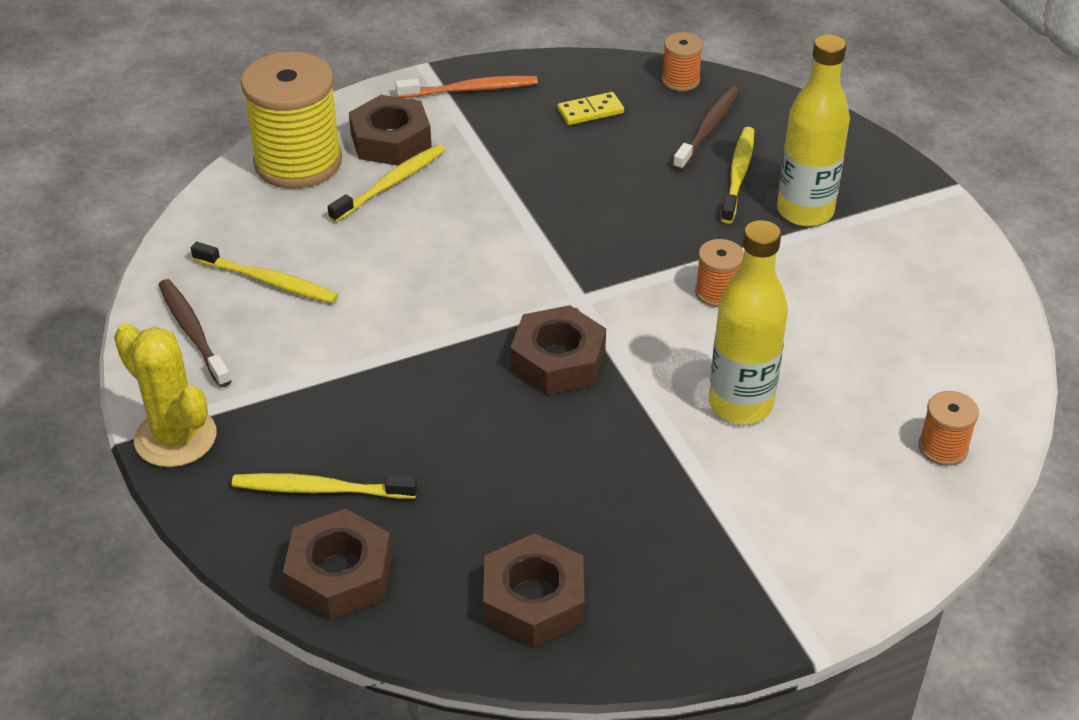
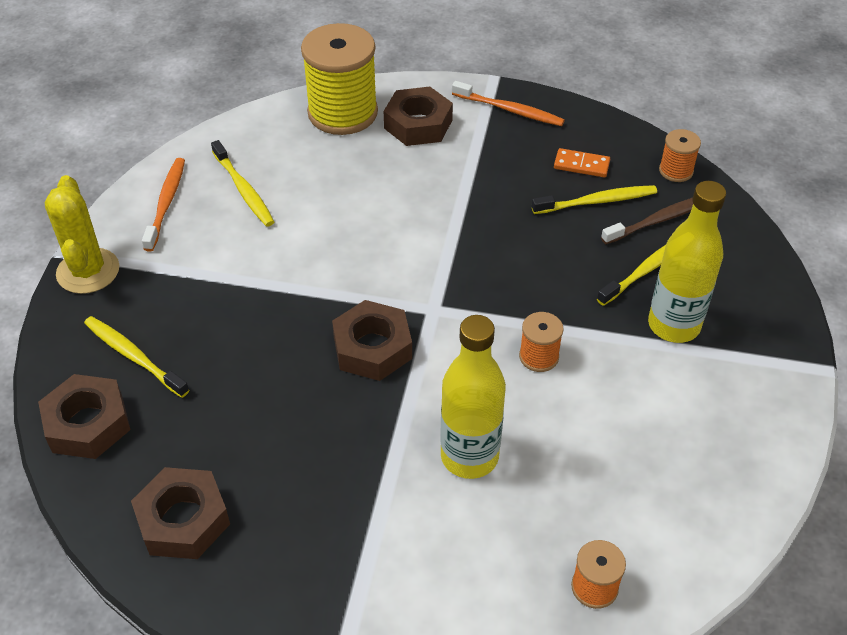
camera: 35 degrees right, 5 degrees up
(192, 332) = (166, 203): brown toothbrush -> orange toothbrush
(391, 183) = (388, 156): yellow toothbrush -> yellow toothbrush (597, 201)
(590, 111) = (581, 165): yellow domino -> orange domino

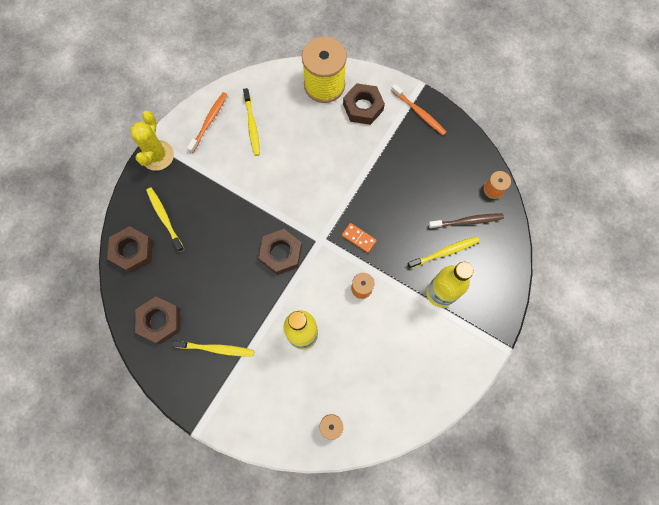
camera: 20 degrees right, 25 degrees up
(581, 165) = (441, 167): orange domino -> orange domino (359, 238)
(597, 201) = (438, 197): yellow toothbrush -> yellow toothbrush (217, 349)

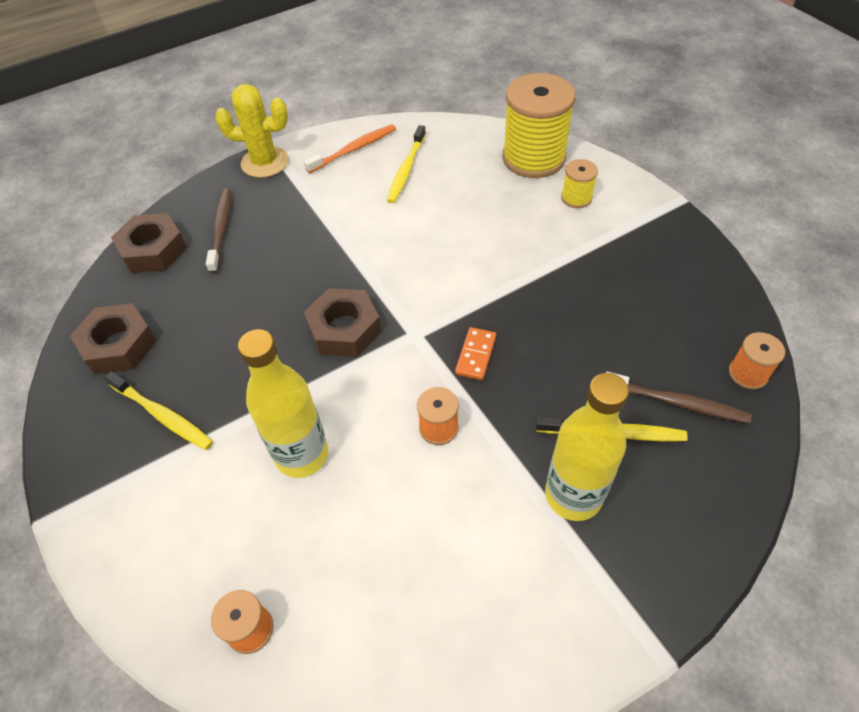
camera: 30 degrees right, 20 degrees down
(157, 155) = (265, 162): yellow cactus -> yellow cactus turned 60 degrees clockwise
(164, 218) = (221, 228): yellow toothbrush -> brown toothbrush
(359, 238) = (476, 355): orange domino -> orange domino turned 45 degrees clockwise
(363, 107) = (576, 198): brown nut -> yellow spool
(419, 113) = (662, 231): orange toothbrush -> none

